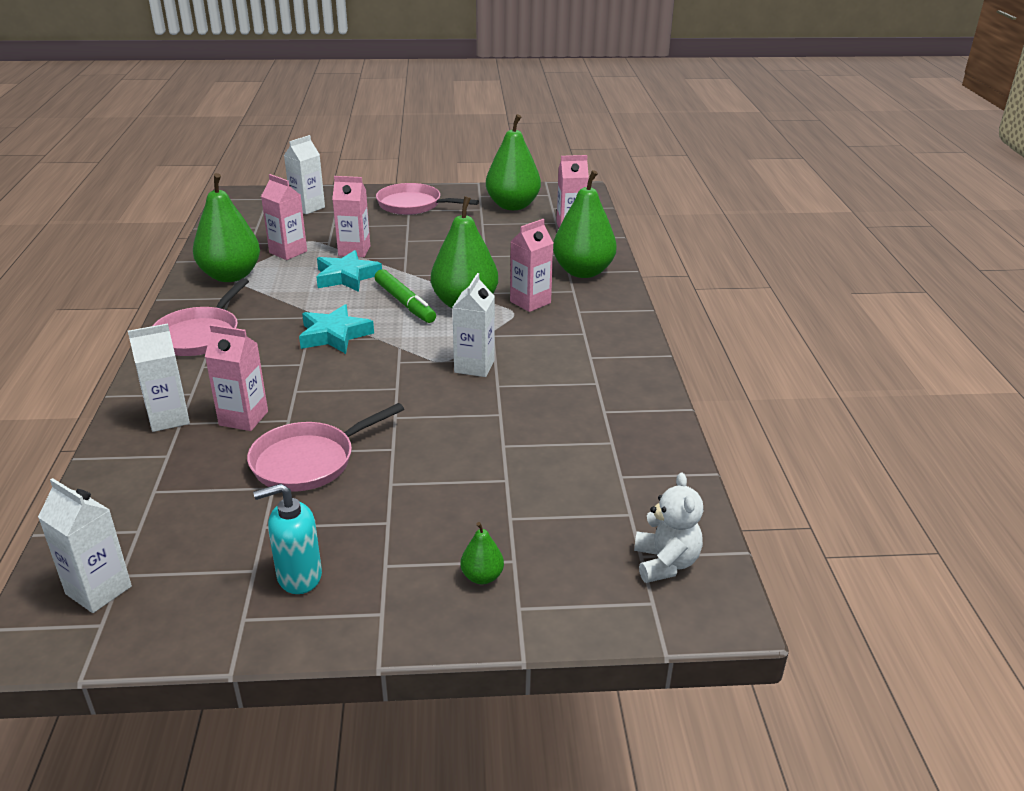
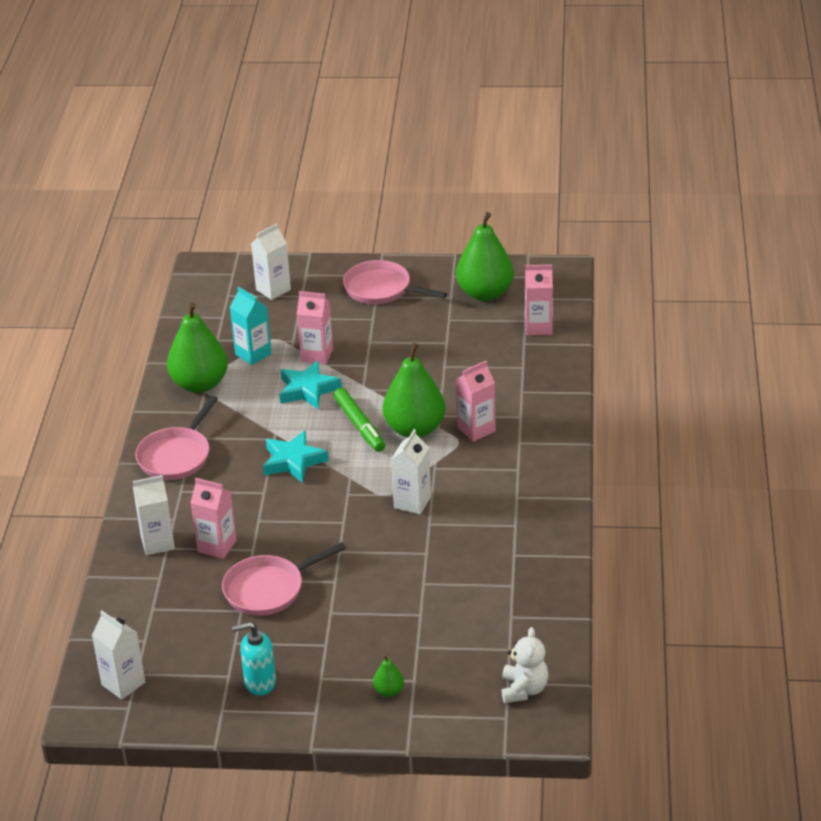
camera: 10 degrees right, 5 degrees up
(288, 252) = (253, 354): pink carton -> turquoise carton
(583, 272) = (535, 392): green pear -> none

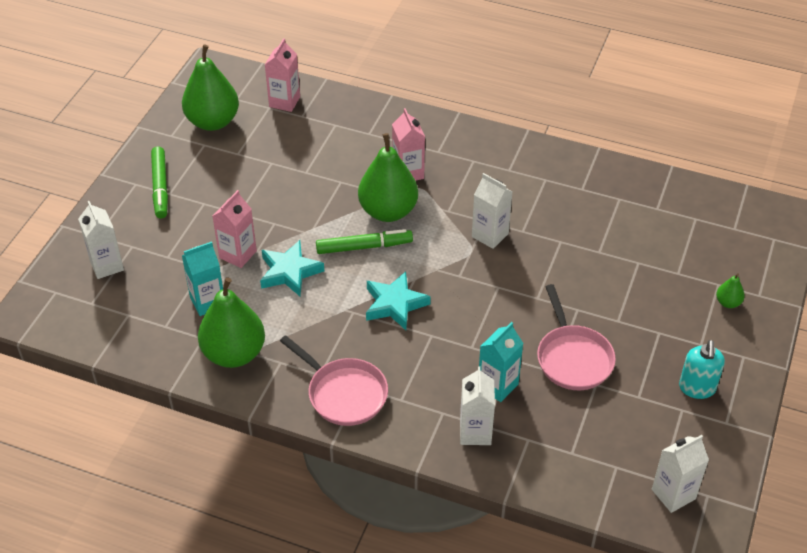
camera: 75 degrees left, 10 degrees up
(217, 546) = (497, 385): pink carton -> turquoise carton
(381, 289) = (160, 187): pink pan -> green marker
(524, 689) = (744, 221): white teddy bear -> none

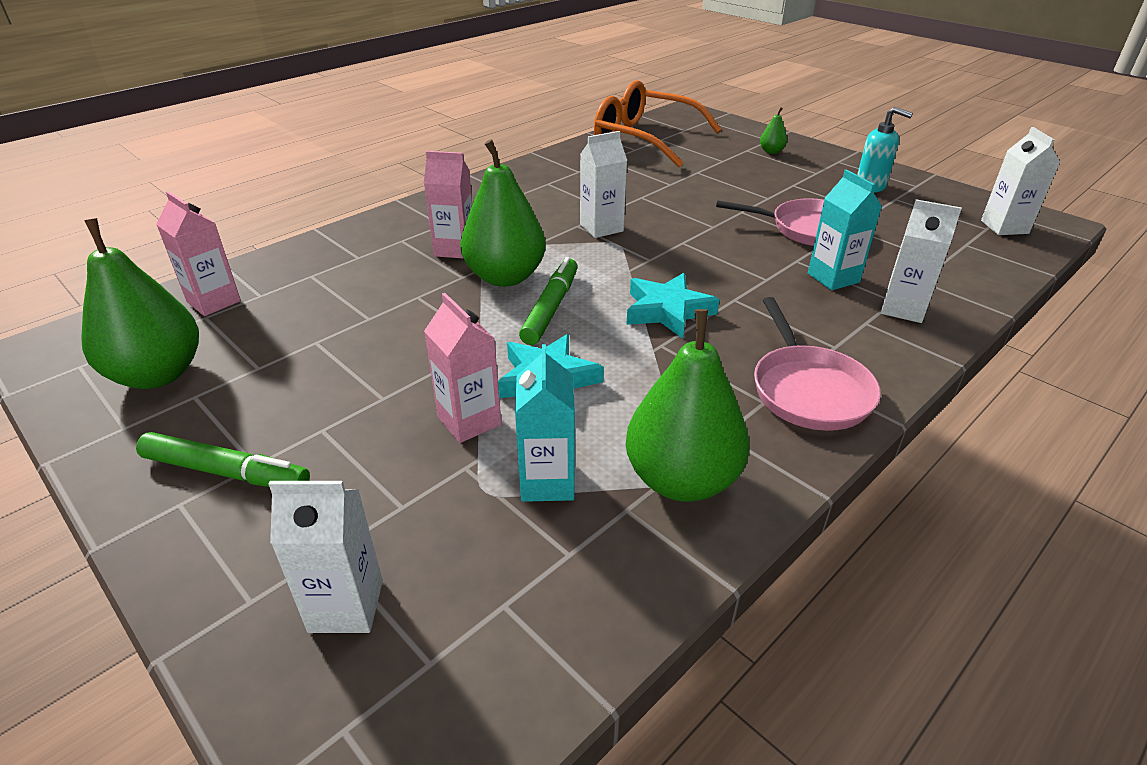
camera: 65 degrees left, 10 degrees down
(343, 393) = (808, 389): pink pan -> pink pan turned 105 degrees clockwise
(686, 207) = (644, 139): none -> orange glasses

